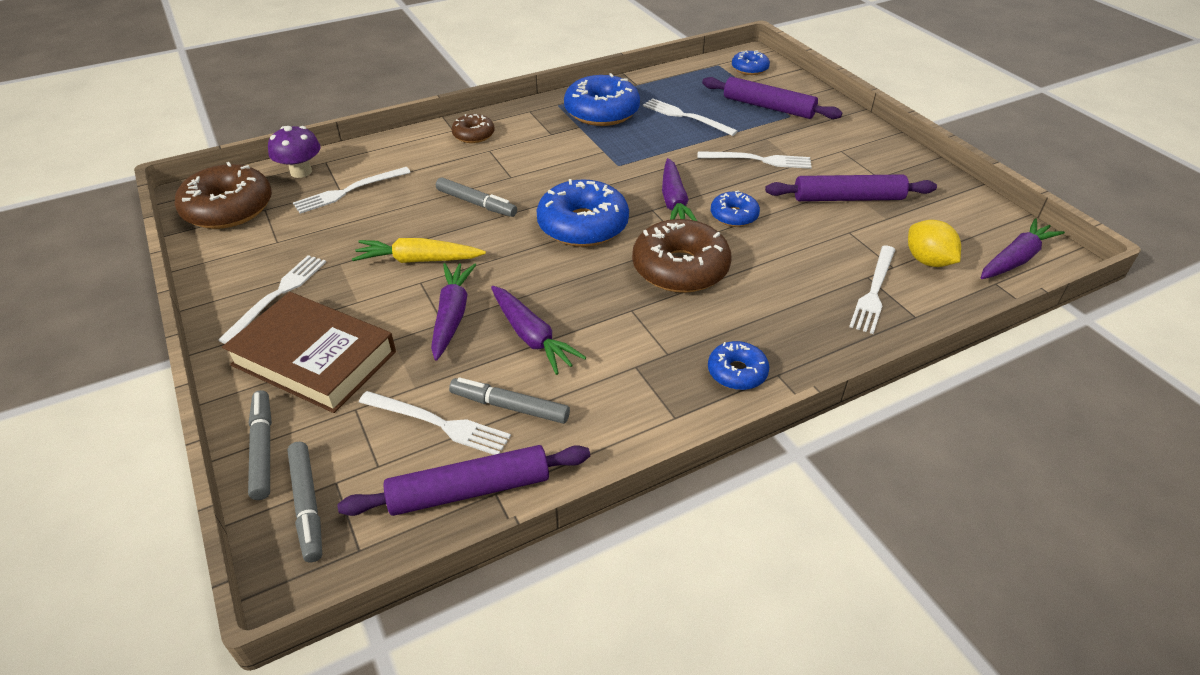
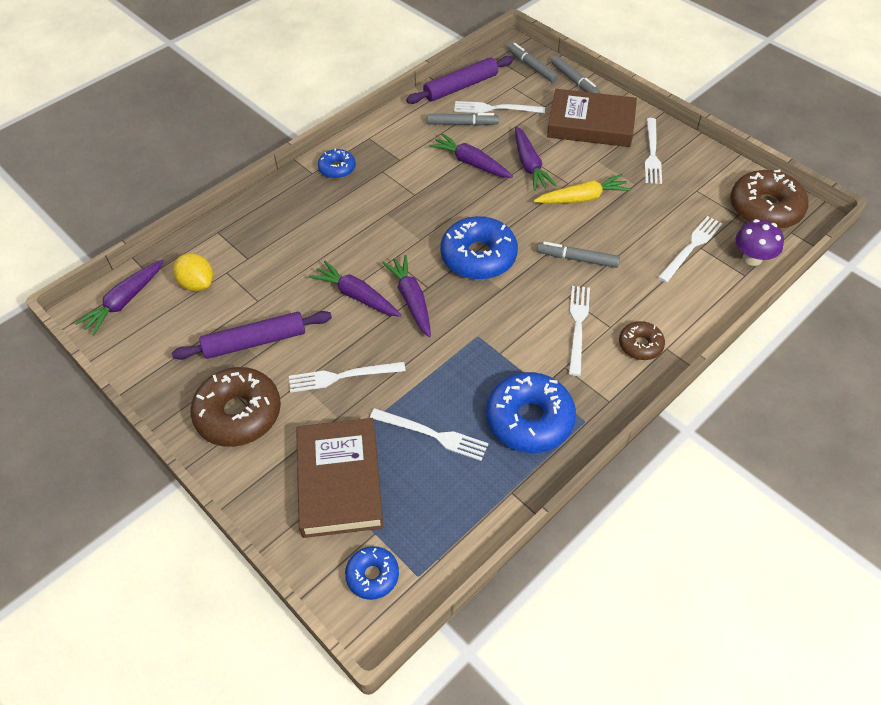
camera: 165 degrees right, 10 degrees up
(680, 268) = (389, 234): brown donut -> brown donut (238, 414)
(734, 216) = (356, 296): blue donut -> purple carrot
(768, 107) = (339, 481): purple rolling pin -> brown book
(874, 291) = (244, 246): white fork -> white fork (578, 326)

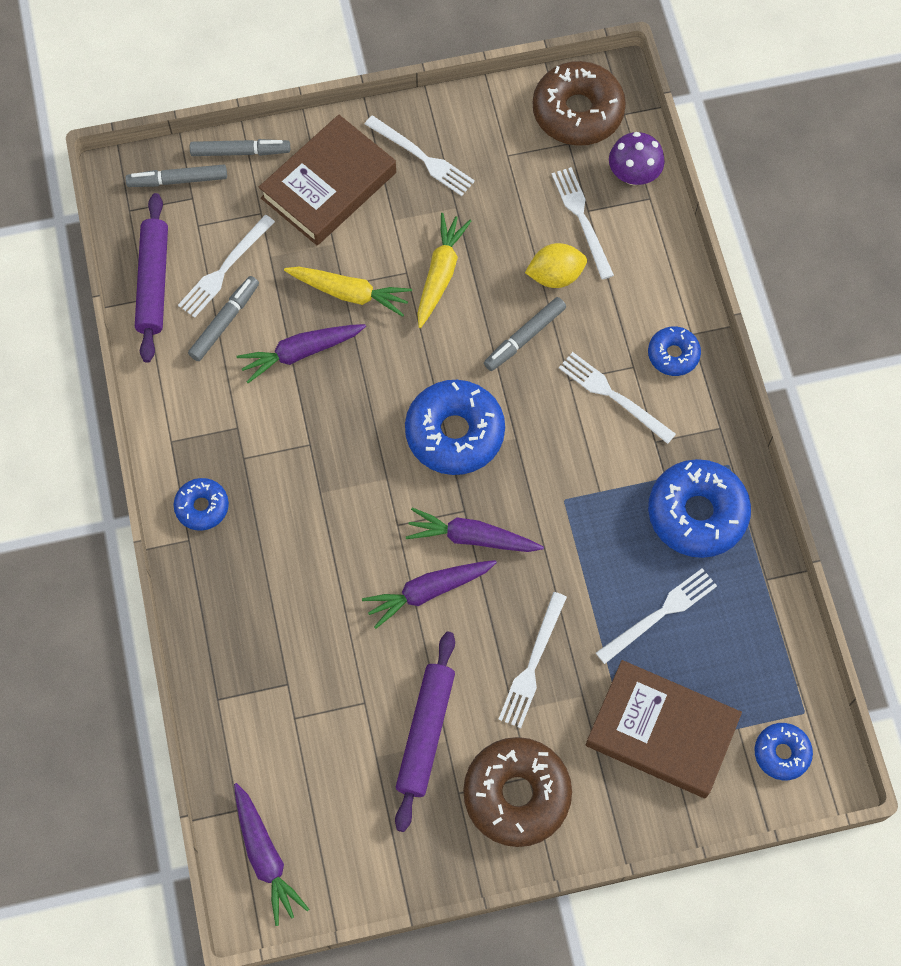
camera: 60 degrees left, 15 degrees up
(197, 284) = (292, 759): yellow lemon -> yellow lemon (555, 276)
(529, 165) = (349, 293): purple carrot -> yellow carrot
(640, 345) = (673, 355): brown donut -> blue donut

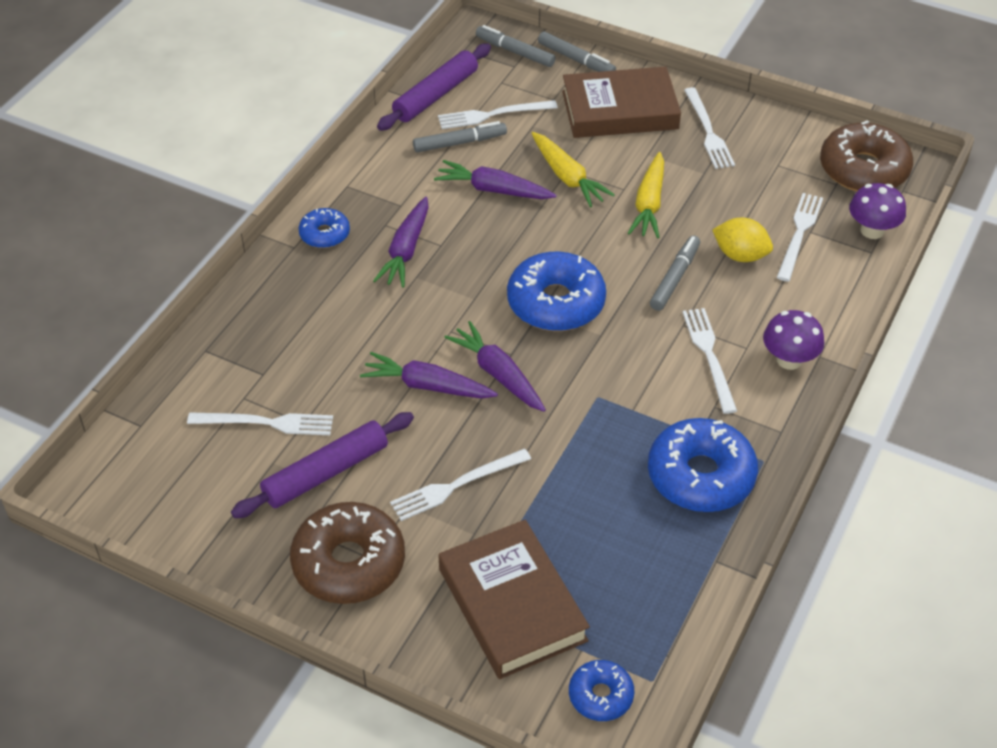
camera: 40 degrees right, 20 degrees down
(265, 856) = (125, 468): purple carrot -> purple carrot (406, 250)
(440, 274) = (649, 204): yellow carrot -> yellow carrot turned 135 degrees clockwise
(524, 337) = (675, 278): grey marker -> grey marker turned 120 degrees clockwise
(660, 614) = (596, 522): white fork -> white fork (266, 423)
(673, 355) = (789, 360): blue donut -> purple mushroom

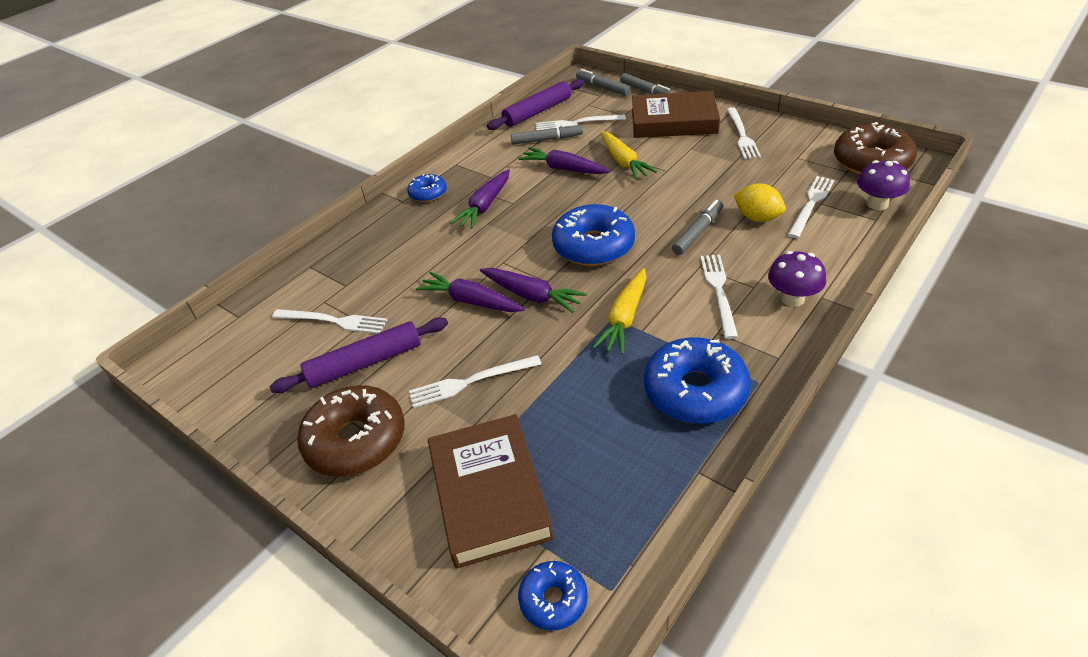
camera: 15 degrees right, 5 degrees down
(498, 374) = (532, 295): purple carrot -> purple carrot turned 150 degrees clockwise
(649, 204) = (685, 180): yellow carrot -> yellow carrot (624, 318)

